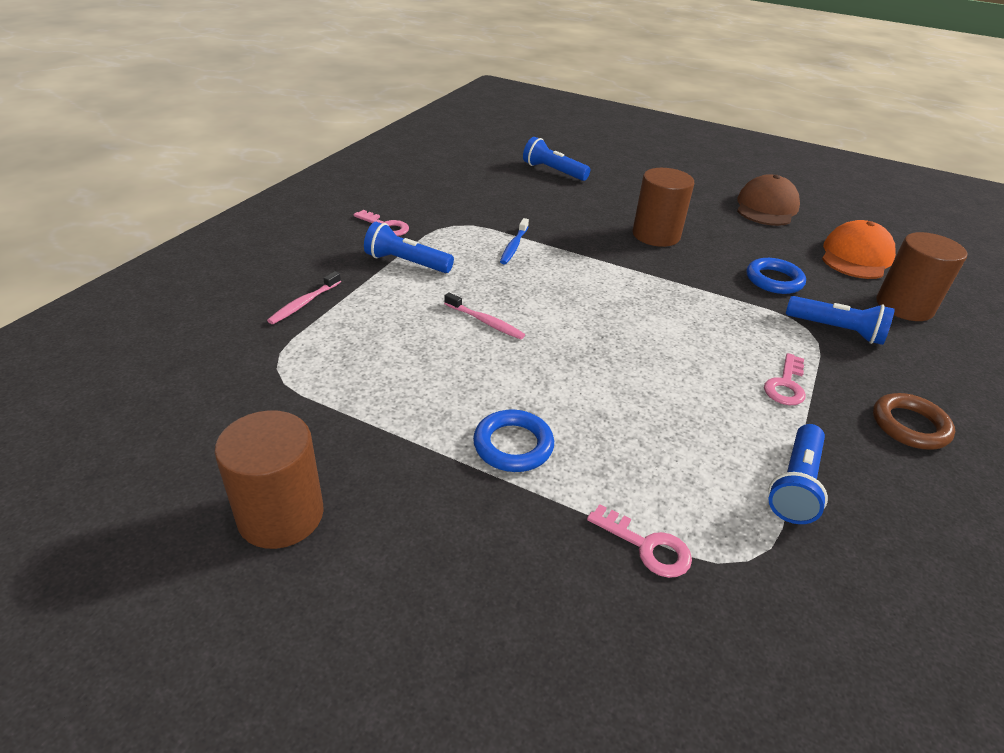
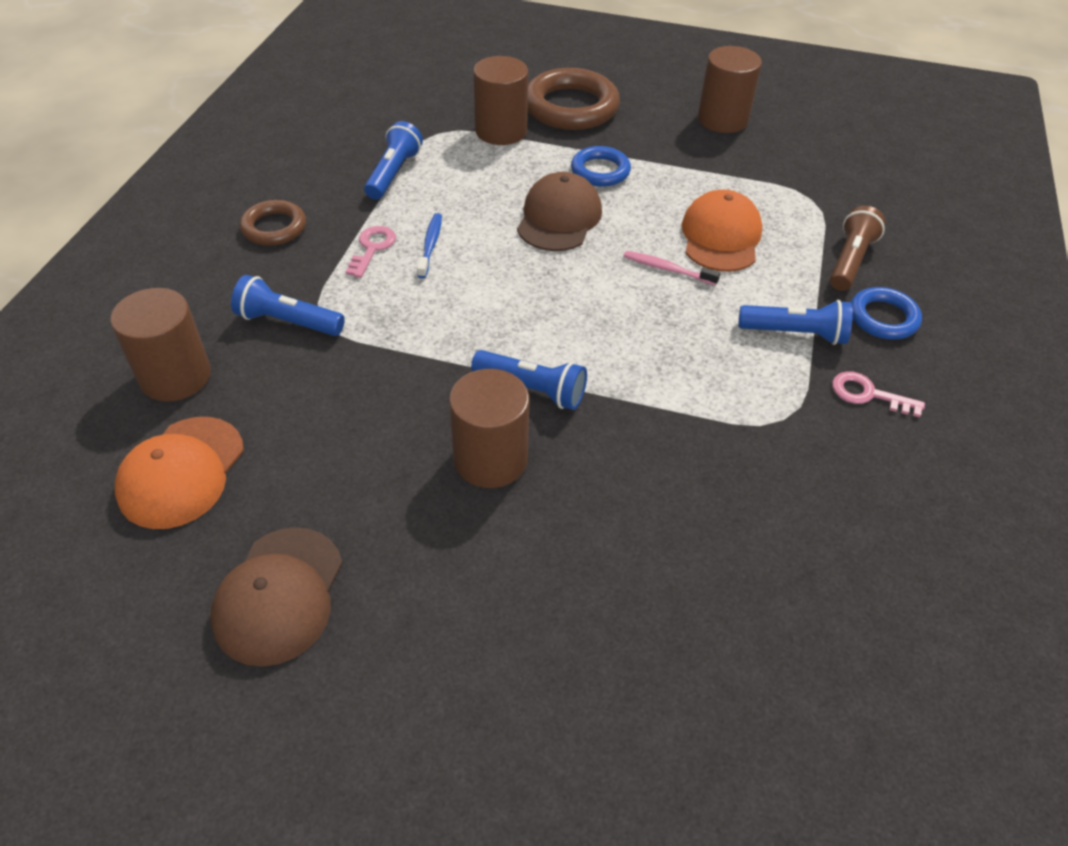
camera: 170 degrees right, 10 degrees up
(304, 303) = (850, 261): pink toothbrush -> brown flashlight
(413, 343) = (721, 236): none -> orange cap
(514, 246) = (684, 390): blue toothbrush -> blue toothbrush (430, 245)
(521, 589) = (571, 107): none -> brown ring
(553, 171) = (698, 633): blue flashlight -> blue flashlight (532, 389)
(581, 389) = (559, 218): none -> brown cap
(646, 546) = (501, 131): pink key -> brown cylinder
(774, 280) = (334, 392): blue ring -> blue ring (883, 318)

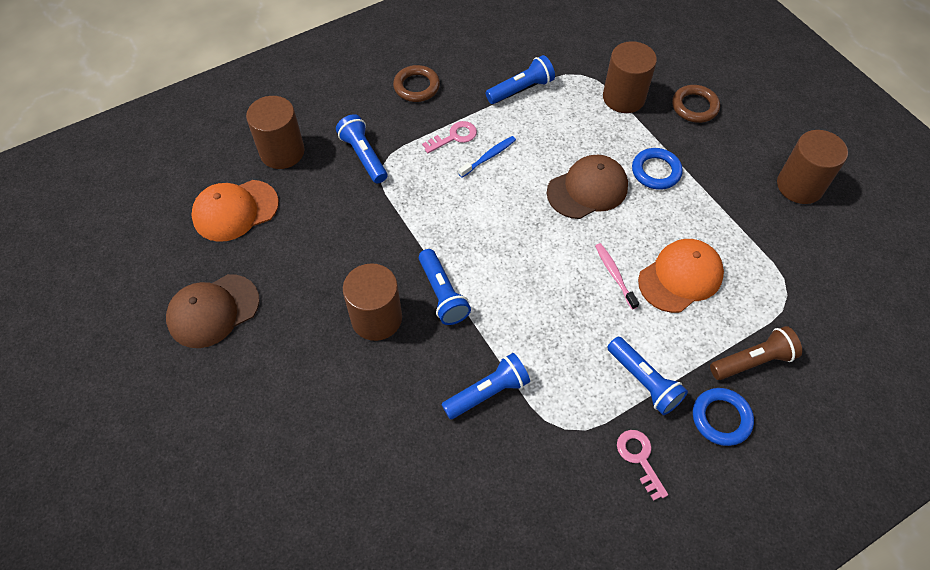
camera: 45 degrees right, 10 degrees up
(571, 107) = (694, 106): brown ring -> brown ring, size x0.57
(682, 442) = (487, 392): none -> blue flashlight

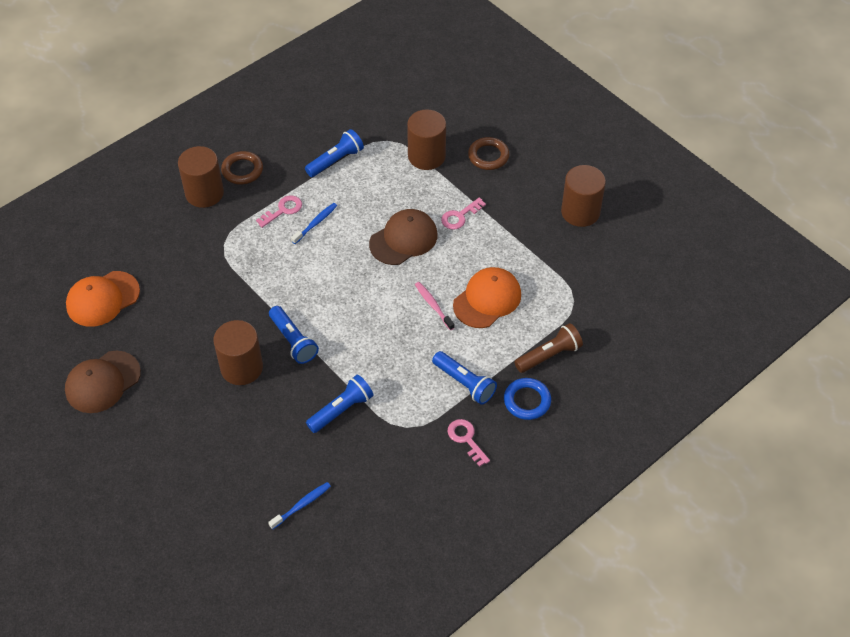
camera: 10 degrees left, 5 degrees down
(282, 152) = (133, 243): brown cylinder -> brown cylinder (204, 193)
(364, 156) = (206, 237): blue flashlight -> none
(419, 516) = (301, 505): none -> blue toothbrush
(656, 171) = (460, 216): blue ring -> pink key

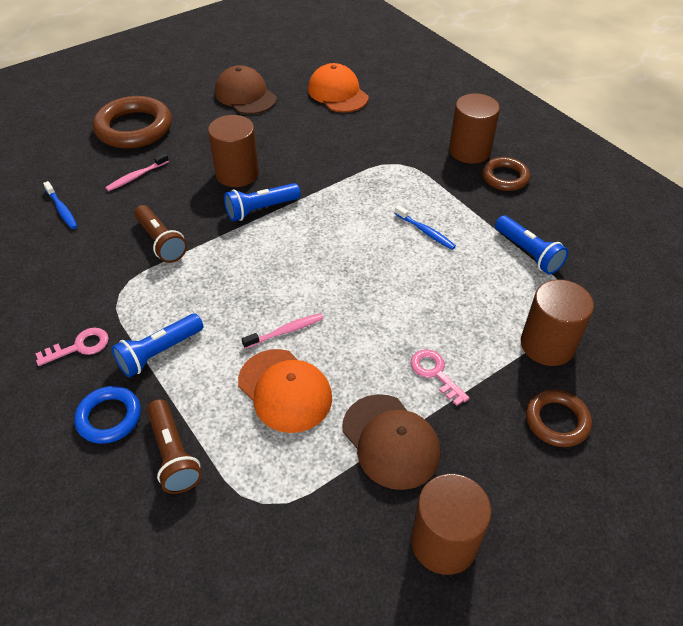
camera: 95 degrees right, 5 degrees down
(163, 476) = (134, 128): none -> brown ring
(248, 453) = (137, 176): none -> pink toothbrush
(283, 210) = (446, 206): pink key -> none
(341, 410) = (161, 242): blue flashlight -> brown flashlight
(403, 239) = (397, 309): brown cap -> brown cap (390, 441)

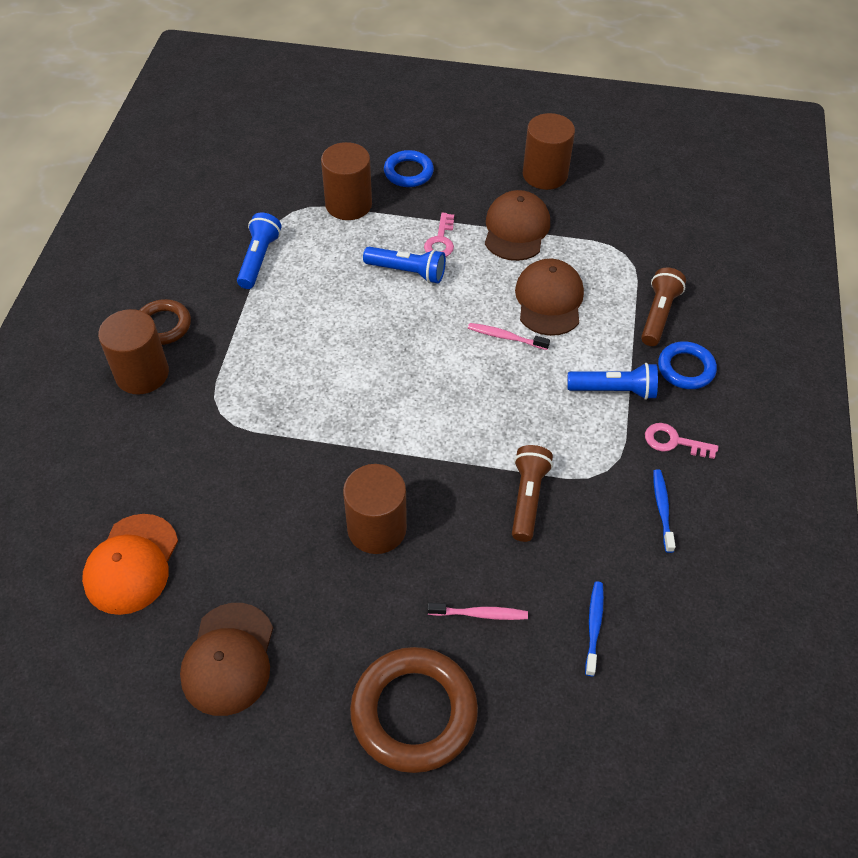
camera: 135 degrees left, 5 degrees up
(261, 209) = (403, 463): blue flashlight -> blue flashlight (407, 272)
(285, 390) = (549, 300): orange cap -> brown cap
(425, 231) = (301, 331): blue toothbrush -> blue toothbrush (662, 509)
(557, 421) = (408, 172): brown ring -> blue ring

